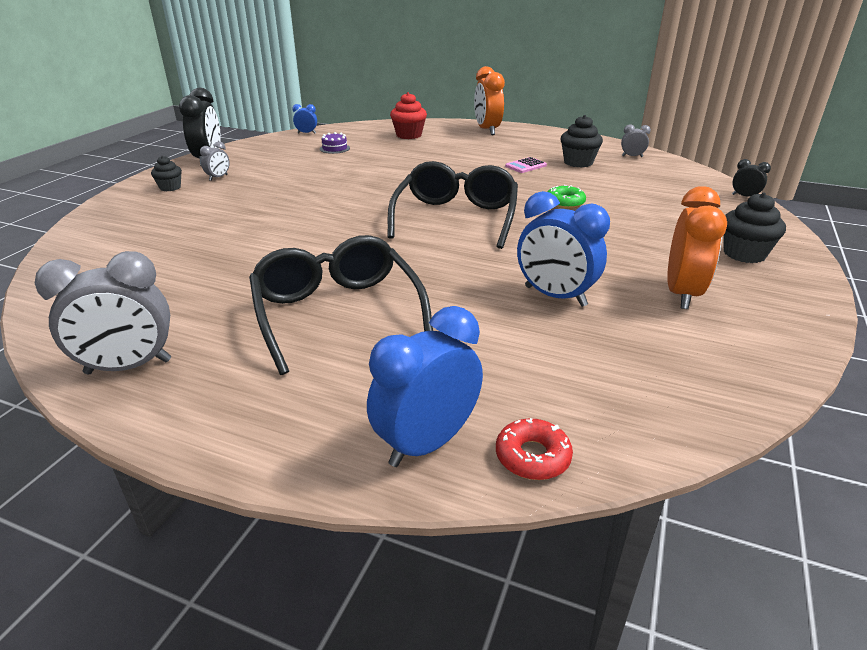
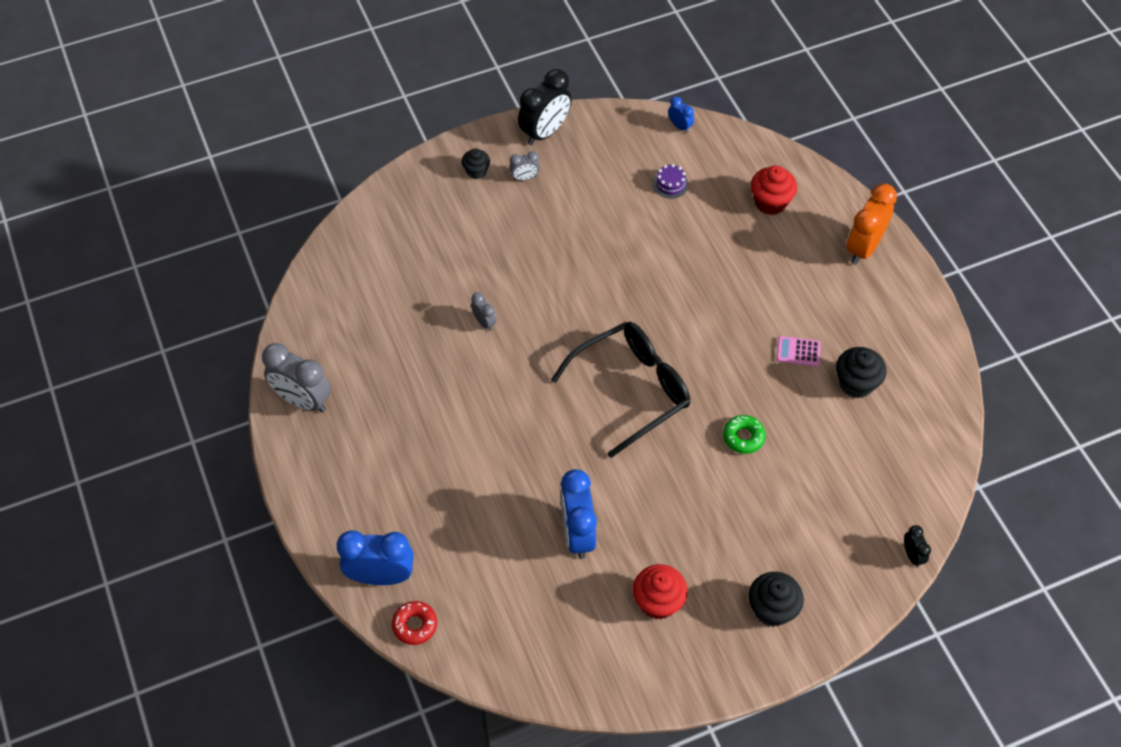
camera: 45 degrees right, 25 degrees up
(337, 312) = (439, 439): black glasses -> none
(632, 156) = (927, 413): grey clock -> grey clock (484, 322)
(682, 294) = (658, 602): orange clock -> red cupcake

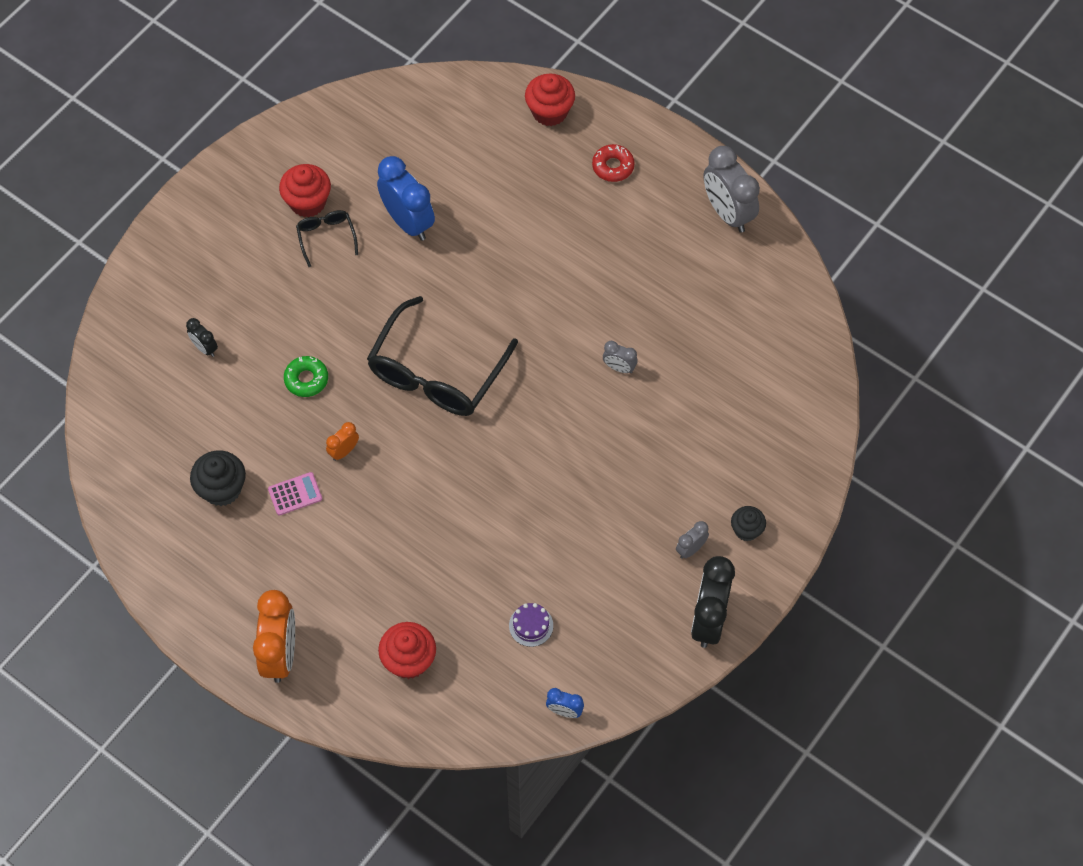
camera: 150 degrees right, 5 degrees up
(303, 400) = (727, 213): grey clock -> grey clock turned 120 degrees counterclockwise
(381, 576) = (549, 112): blue clock -> red cupcake
(415, 625) = (496, 91): red donut -> red donut (613, 166)
(659, 558) = (326, 237): none -> black glasses
(742, 365) = (344, 451): none -> orange clock
(772, 609) = (208, 243): black cupcake -> none
(912, 555) = (102, 347): black clock -> black clock (205, 348)

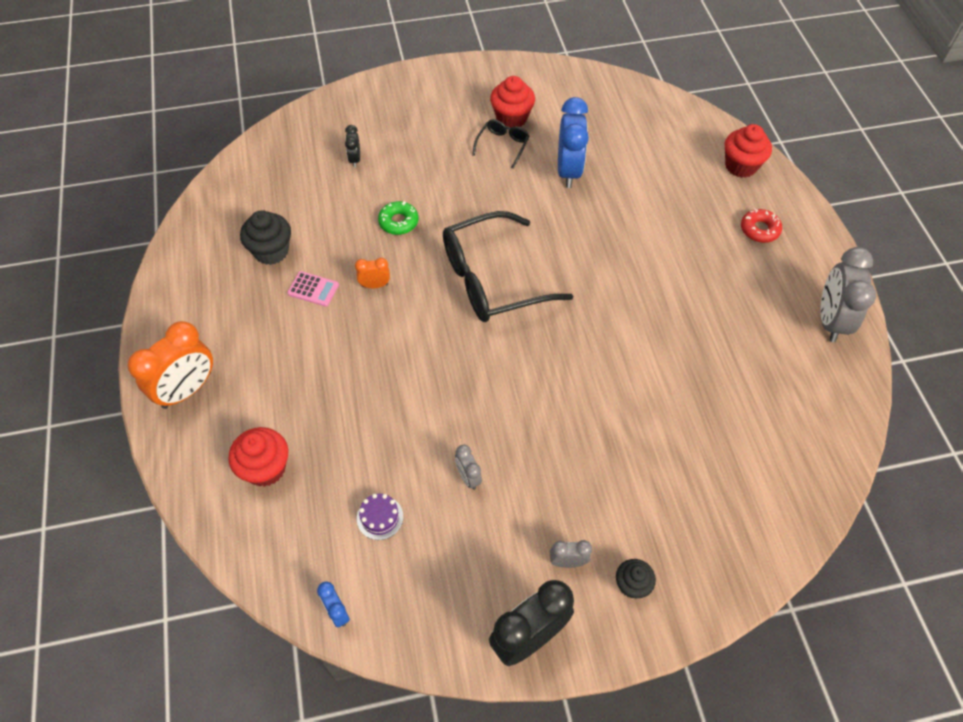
camera: 40 degrees right, 5 degrees down
(619, 368) = (636, 372): grey clock -> grey clock (468, 477)

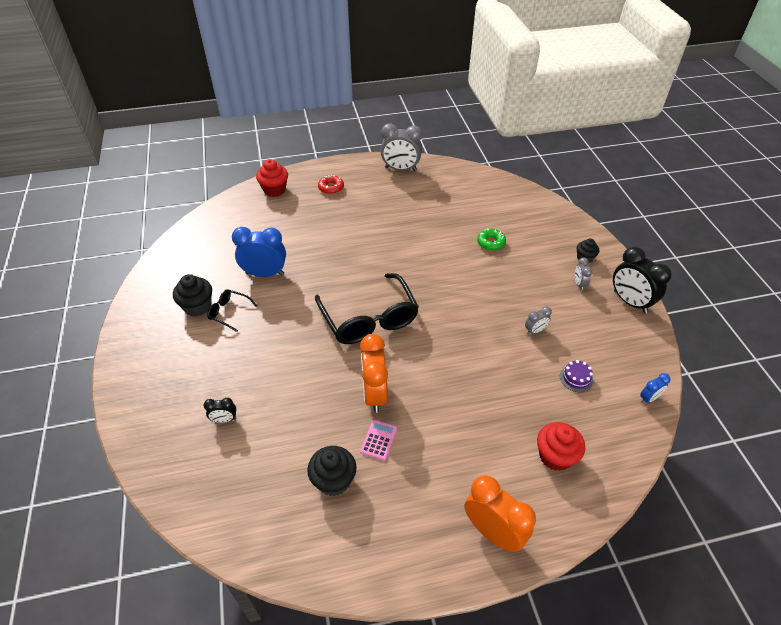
camera: 90 degrees left, 10 degrees down
(375, 285) = (374, 394): orange clock -> orange clock, size x2.06
(398, 222) = (306, 381): green donut -> green donut (491, 243)
(511, 118) = (197, 306): red cupcake -> black cupcake

